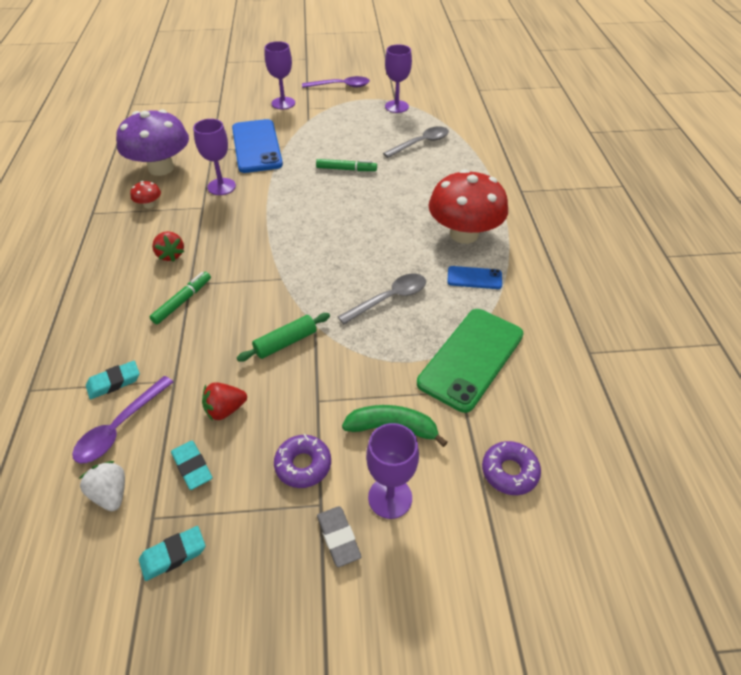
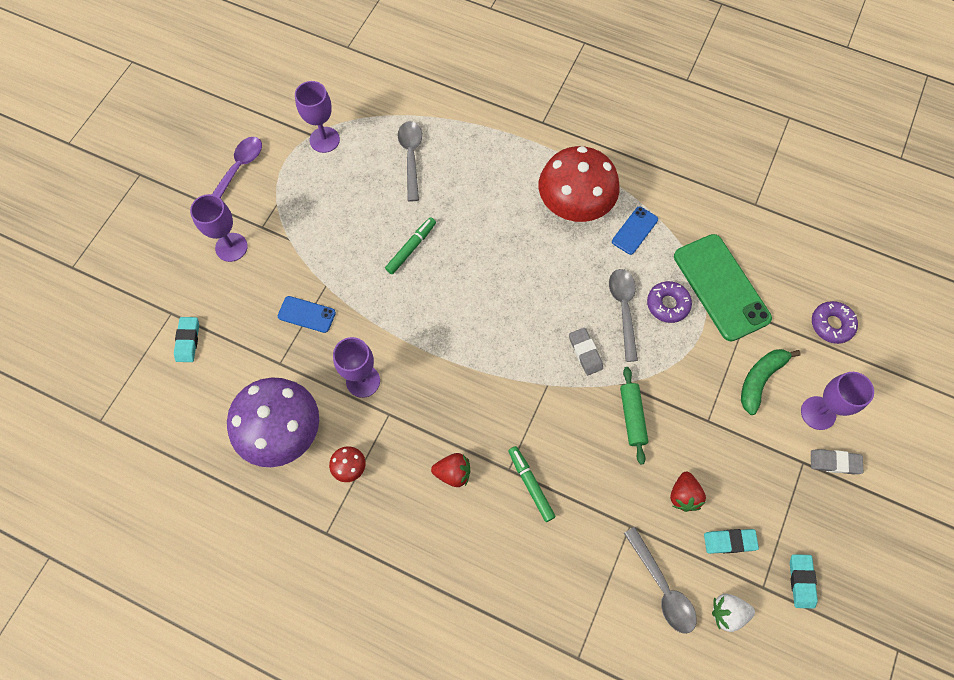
camera: 60 degrees left, 20 degrees up
(114, 382) = (606, 578): turquoise eraser -> turquoise eraser (188, 341)
(120, 427) = (662, 587): purple spoon -> grey spoon
(256, 146) = (306, 314): blue phone -> blue phone, size x0.49
(303, 465) = (764, 459): purple donut -> purple donut (667, 304)
(328, 290) = (585, 352): none -> grey eraser

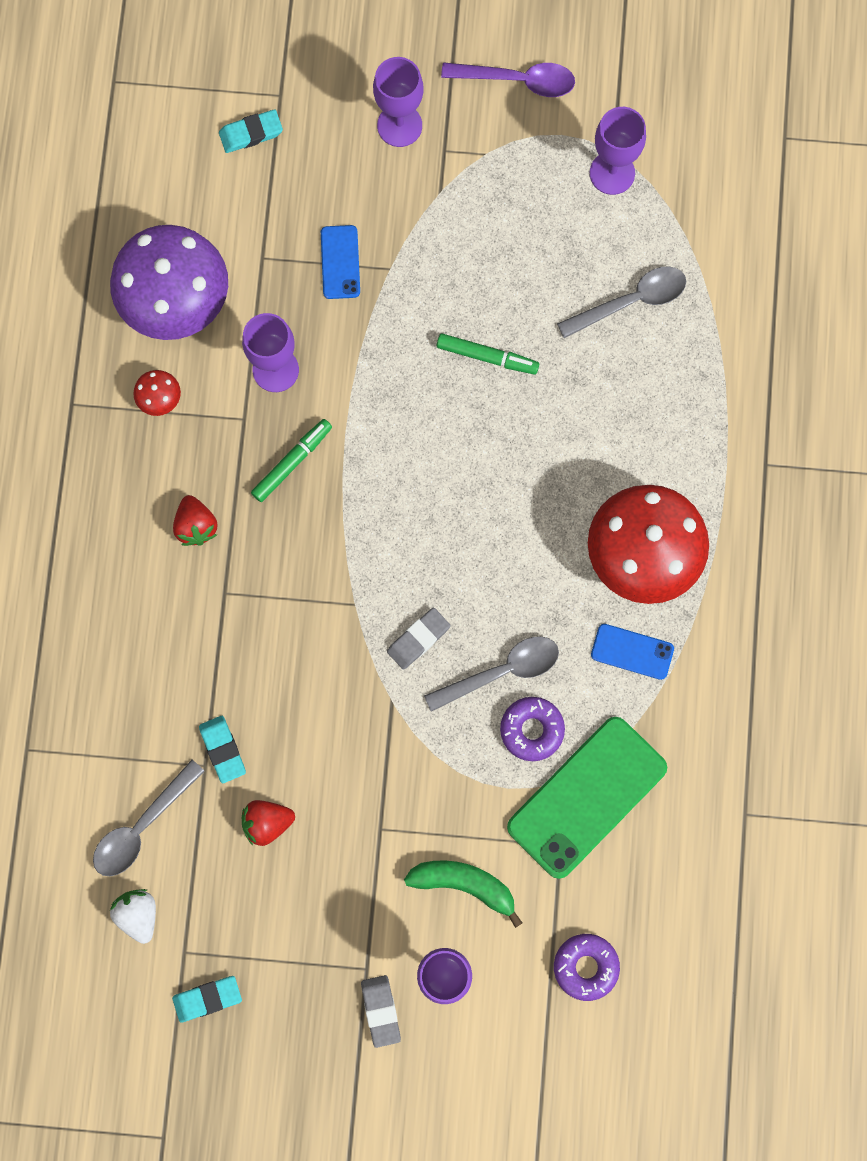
camera: 70 degrees right, 10 degrees up
(530, 485) = (214, 626): green marker -> green marker (292, 462)
(632, 417) = (349, 727): green rolling pin -> none
(729, 541) = (227, 896): turquoise eraser -> turquoise eraser (223, 749)

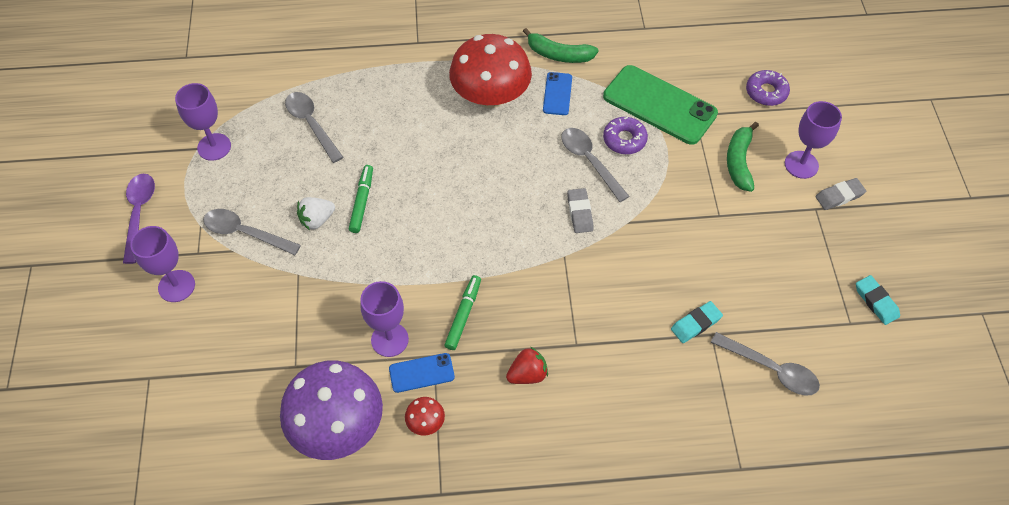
camera: 100 degrees left, 20 degrees down
(138, 914) = (836, 359): white strawberry -> white strawberry (317, 220)
(251, 133) = (184, 394): turquoise eraser -> none
(267, 822) = (739, 285): red strawberry -> none
(292, 462) = (463, 315): green marker -> green marker turned 75 degrees clockwise
(340, 262) = (295, 309): blue phone -> blue phone (421, 373)
(418, 639) = (580, 213): grey eraser -> grey eraser turned 45 degrees clockwise
(464, 208) = (245, 233): none -> grey spoon
(709, 669) = (559, 54): none -> green banana

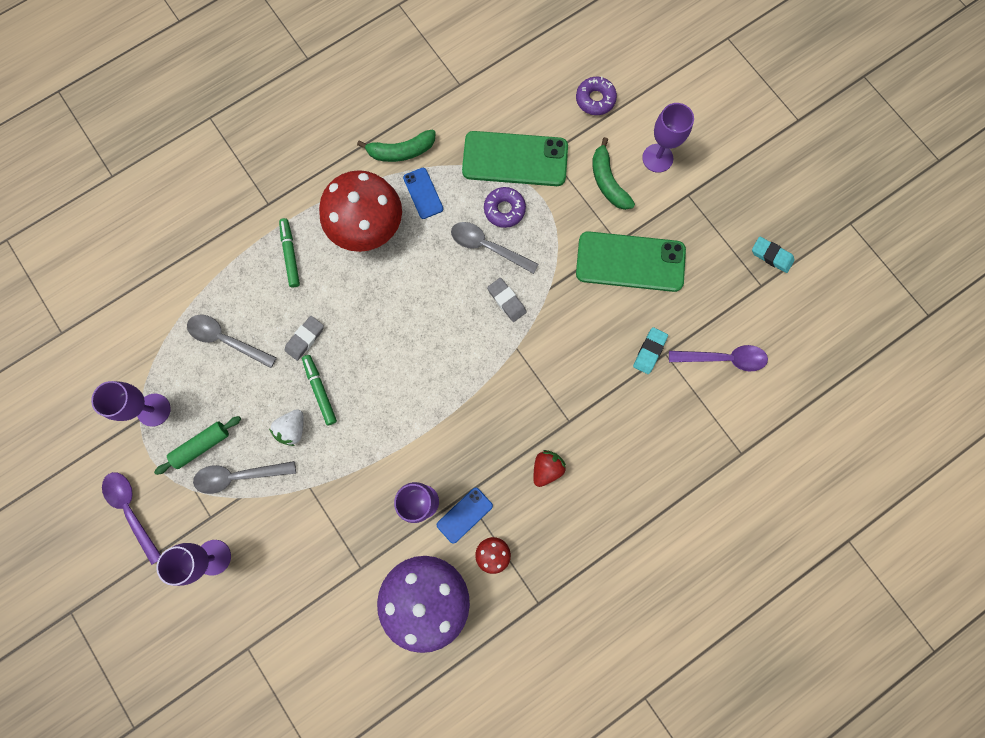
camera: 30 degrees left, 20 degrees up
(232, 193) = (202, 445): none -> green rolling pin
(463, 315) = (467, 446): green marker -> green marker (290, 255)
(722, 238) = (630, 262): none -> green phone
(771, 369) = (723, 358): grey spoon -> purple spoon
(839, 196) = (700, 173): grey eraser -> grey eraser (305, 339)

